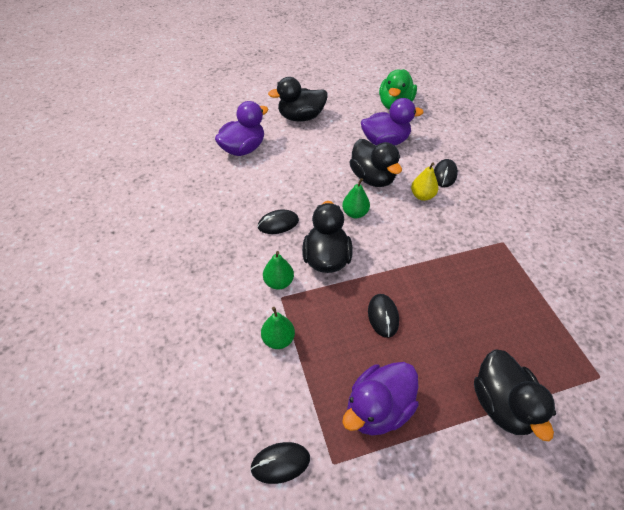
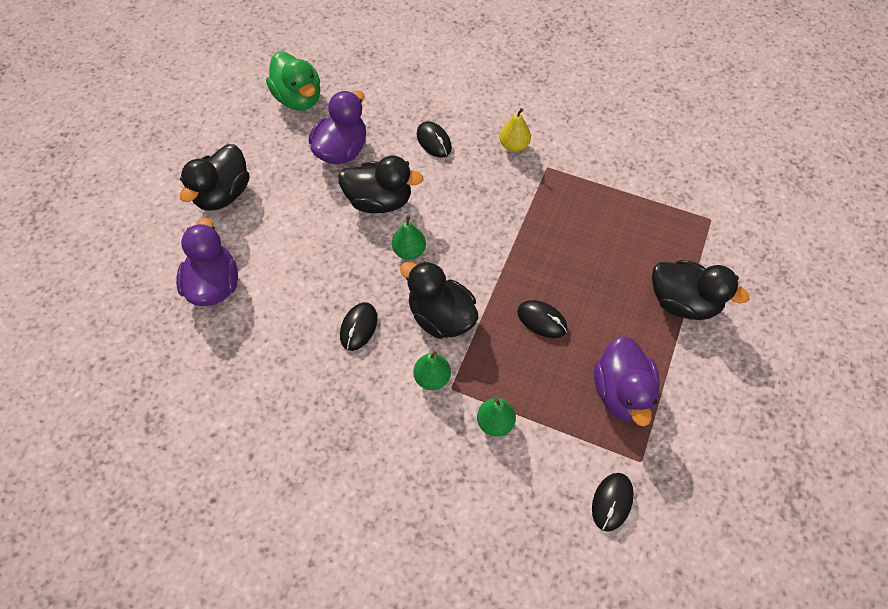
camera: 50 degrees left, 10 degrees up
(422, 196) = (441, 180): yellow pear -> yellow pear (514, 146)

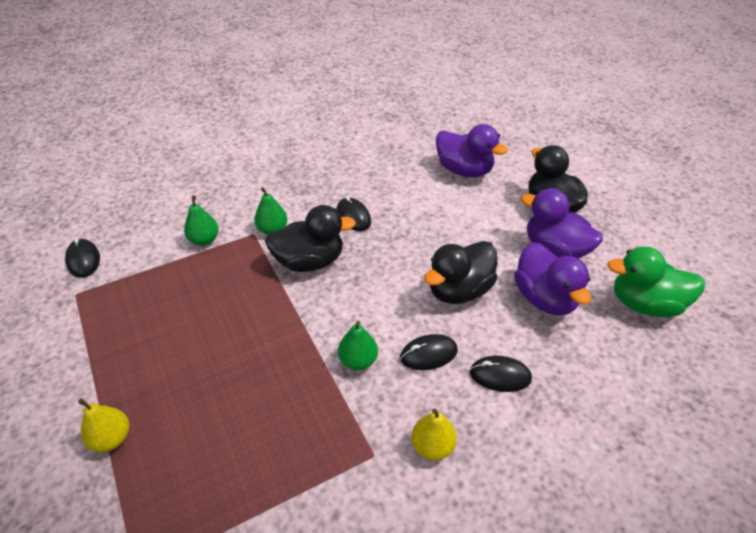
camera: 130 degrees right, 15 degrees down
(409, 251) = (387, 279): green pear -> green pear (358, 360)
(542, 320) = (233, 318): black mouse -> black mouse (428, 354)
(621, 392) = (122, 322): purple duck -> purple duck (555, 249)
(683, 302) = (112, 438): black duck -> yellow pear

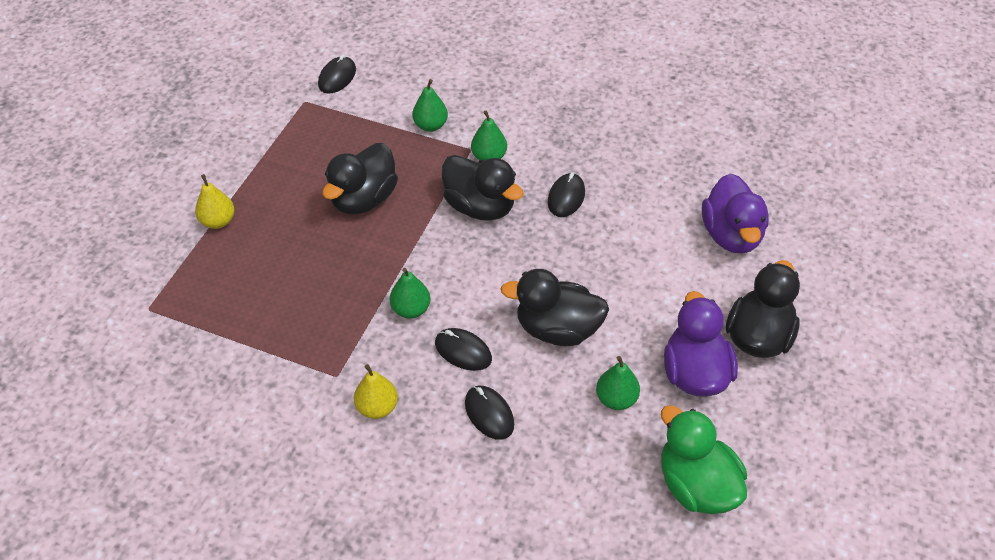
camera: 50 degrees right, 5 degrees up
(220, 321) = (363, 199): none -> black duck
(544, 298) = (616, 399): purple duck -> green pear

